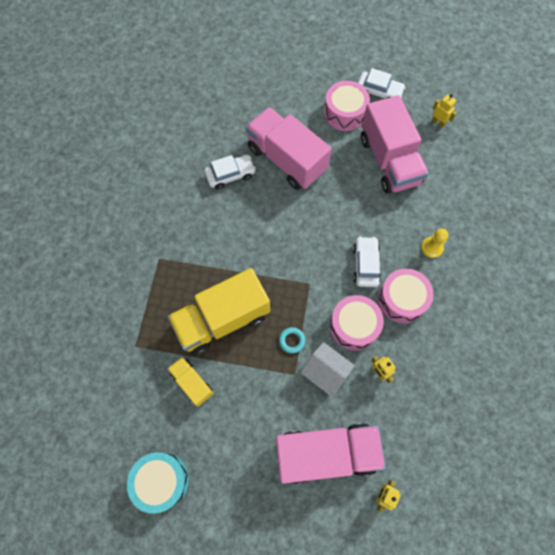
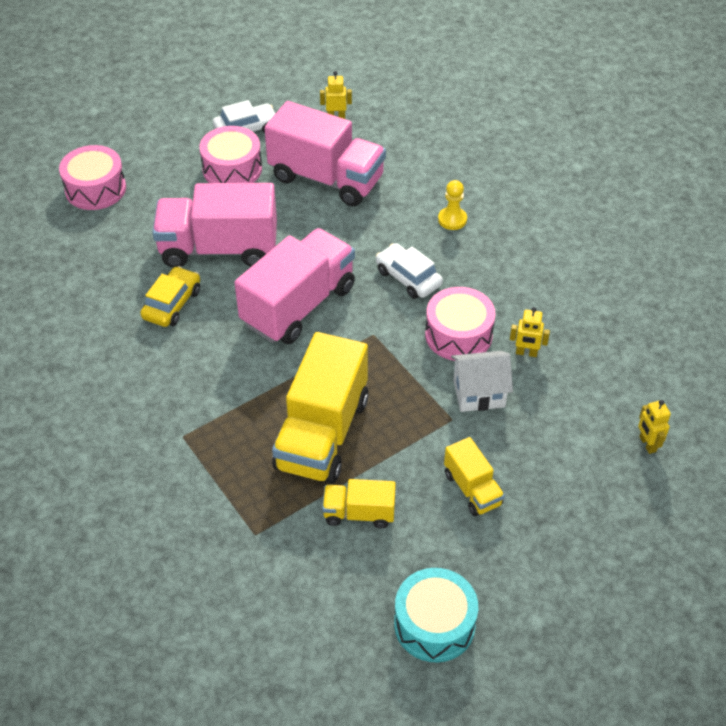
camera: 45 degrees left, 20 degrees down
(230, 175) = (172, 304): white car -> yellow car
(260, 425) = (472, 489): none -> yellow truck
(292, 340) = (415, 394): turquoise ring -> none
(326, 453) = (560, 456): pink truck -> pink truck (298, 305)
(402, 299) = (476, 280): pink drum -> pink drum (95, 189)

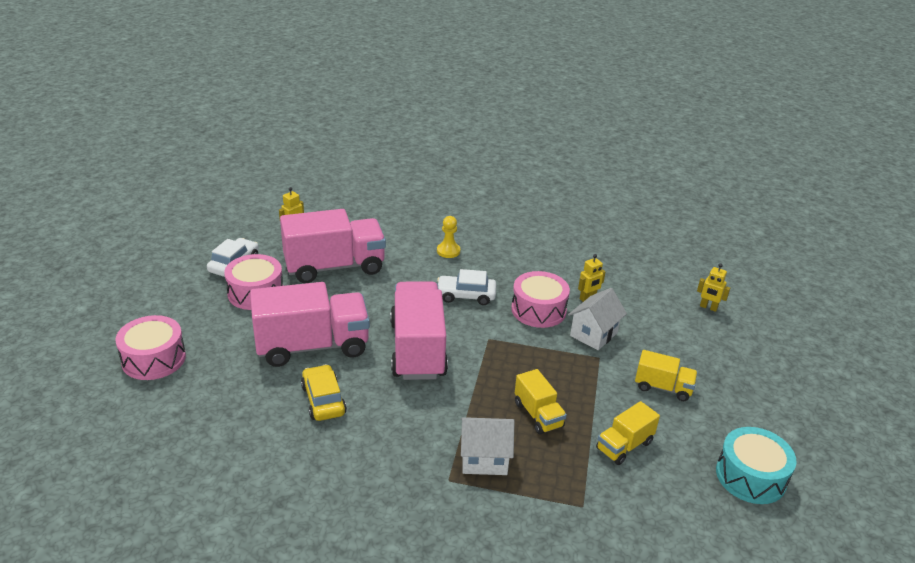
camera: 45 degrees left, 15 degrees down
(219, 249) = (312, 346): pink truck -> pink truck turned 150 degrees counterclockwise
(230, 439) = (484, 459): none -> white house
(322, 433) = (538, 415): yellow truck -> yellow truck, size x0.50

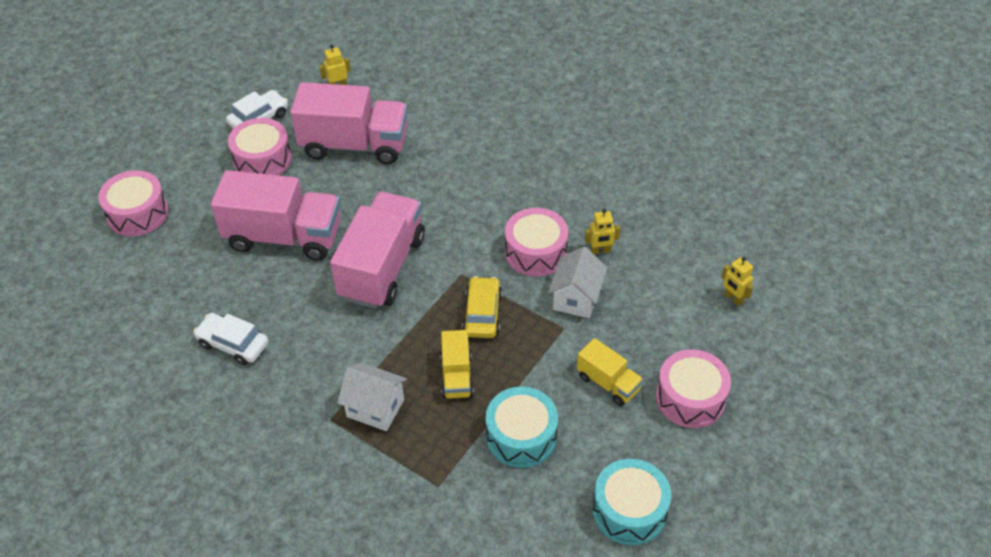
camera: 25 degrees right, 15 degrees up
(323, 400) = (263, 300): yellow car -> yellow car (482, 314)
(448, 251) = (484, 152): yellow pawn -> none
(466, 295) = (469, 214): white car -> white car (233, 344)
(593, 334) = (576, 298): white house -> white house turned 45 degrees counterclockwise
(624, 446) = (521, 436): yellow truck -> turquoise drum
(731, 382) = (690, 398): none -> pink drum

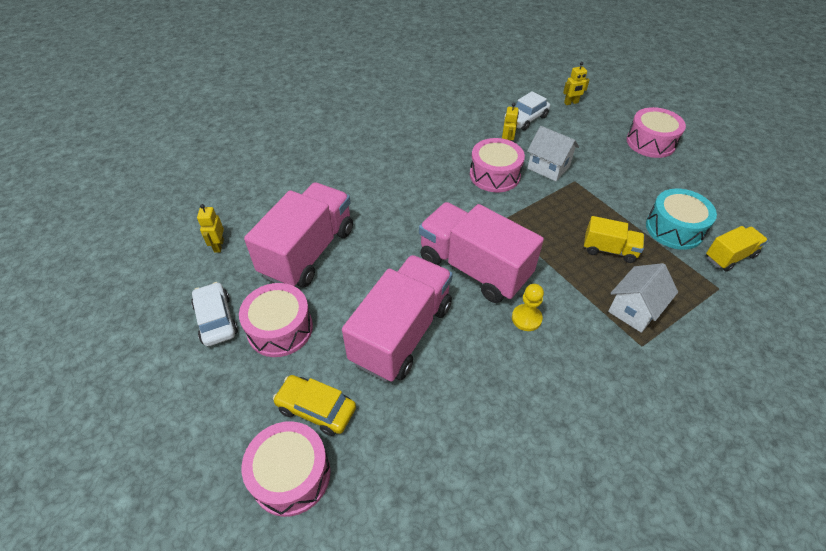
camera: 70 degrees left, 0 degrees up
(233, 344) = (532, 408): white car -> white car (526, 119)
(332, 321) = (526, 318): none -> yellow pawn
(482, 314) = (548, 219): yellow car -> yellow car (316, 409)
(608, 383) = (631, 173): yellow truck -> yellow truck (730, 256)
(629, 510) = (742, 193): turquoise drum -> none

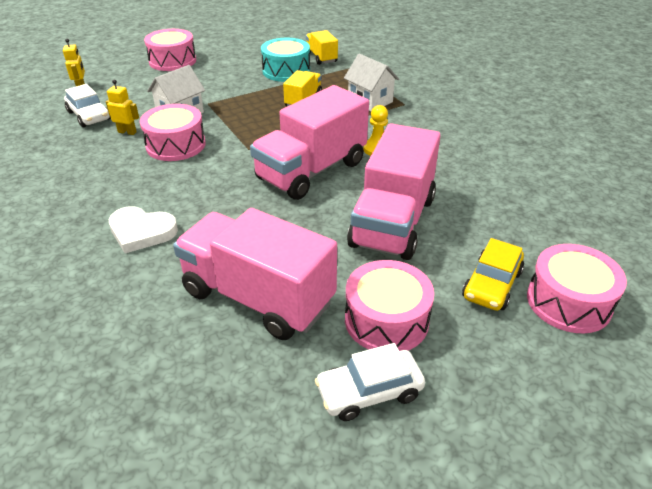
camera: 85 degrees left, 10 degrees down
(218, 246) = (217, 407): yellow robot -> none
(377, 181) = (141, 232): none -> white heart
(401, 333) = (393, 222): pink truck -> pink truck turned 105 degrees counterclockwise

